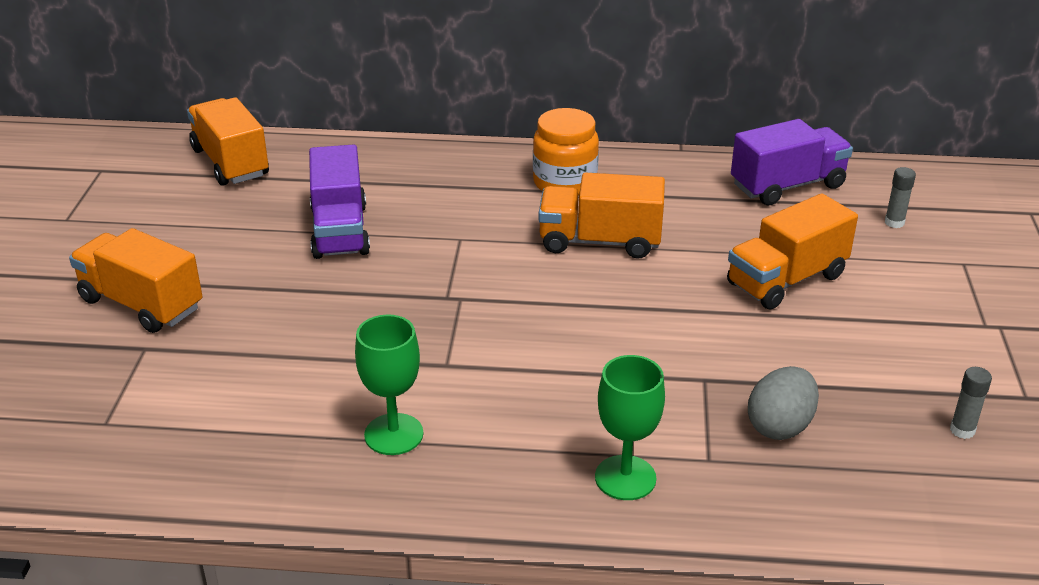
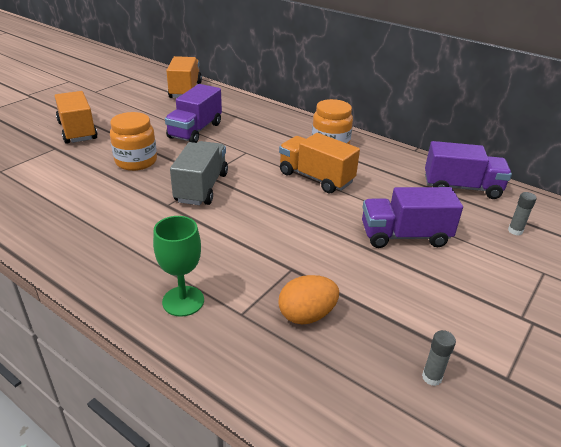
camera: 30 degrees right, 0 degrees up
(313, 317) = (136, 161): none -> orange jar
(394, 434) = (101, 226): green goblet -> none
(463, 319) = (201, 187): none -> grey truck
(780, 426) = (306, 315): grey egg -> orange egg
(786, 280) = (404, 236): orange truck -> purple truck

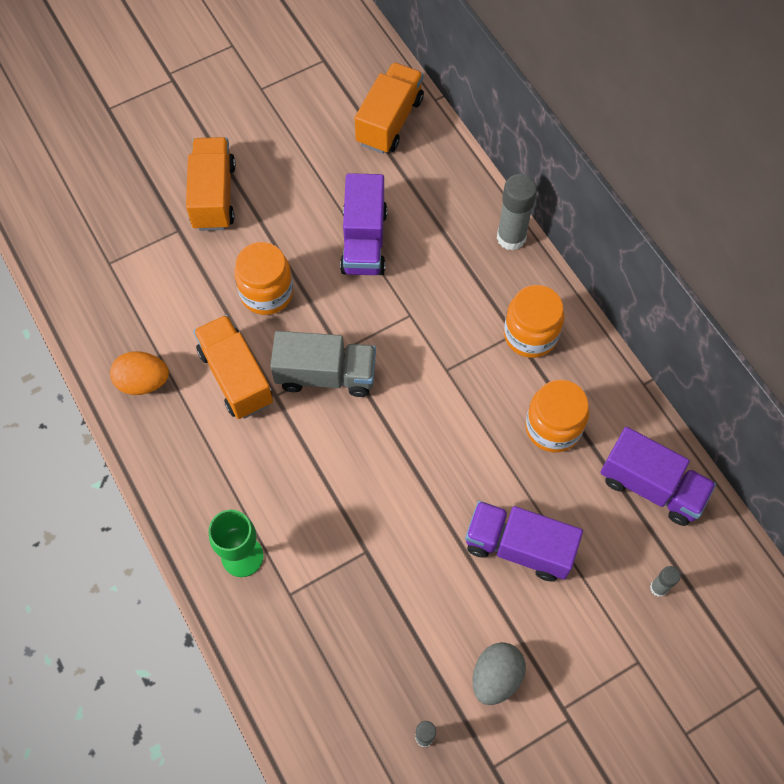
camera: 25 degrees right, 30 degrees up
(195, 130) = (364, 241): purple truck -> purple truck turned 45 degrees counterclockwise
(201, 187) = (326, 375): grey truck -> grey truck turned 60 degrees clockwise
(288, 115) = (511, 237): none -> grey glue stick
(306, 315) = (350, 620): orange egg -> orange egg (143, 382)
(316, 178) = (473, 401): orange truck -> orange truck (236, 377)
(377, 177) = (553, 427): none -> orange jar
(454, 314) = (496, 677): none -> grey egg

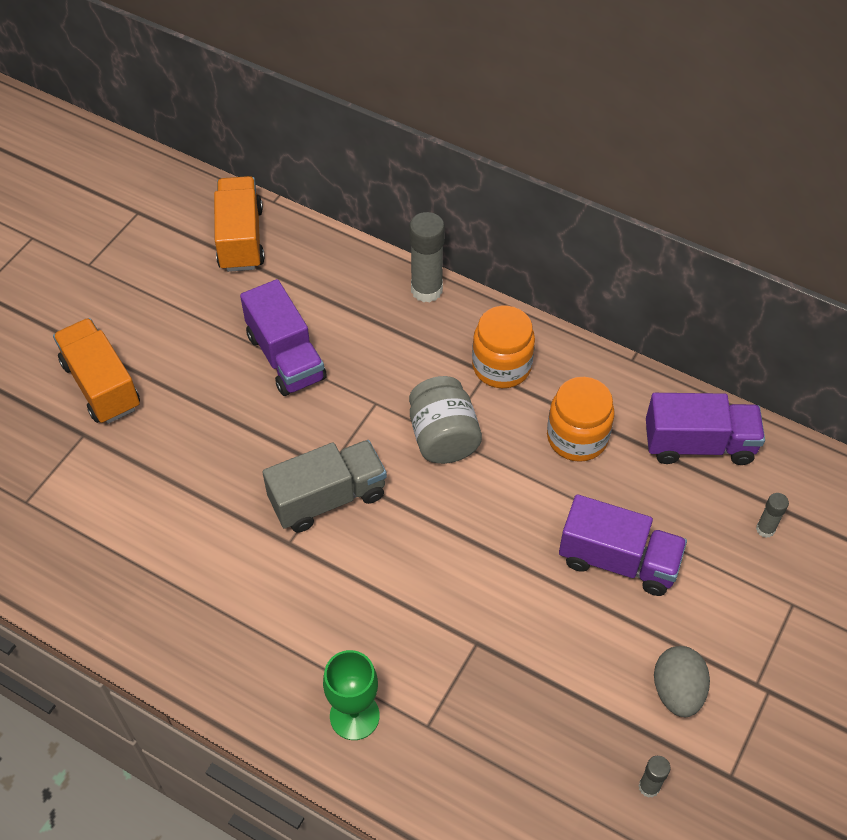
camera: 30 degrees left, 10 degrees down
(143, 382) = (138, 600): orange egg -> none
(236, 377) = (236, 545): orange truck -> none
(266, 293) = (216, 450): orange jar -> none
(445, 371) = (443, 437): none -> grey jar
(518, 547) = (618, 560): purple truck -> purple truck turned 150 degrees counterclockwise

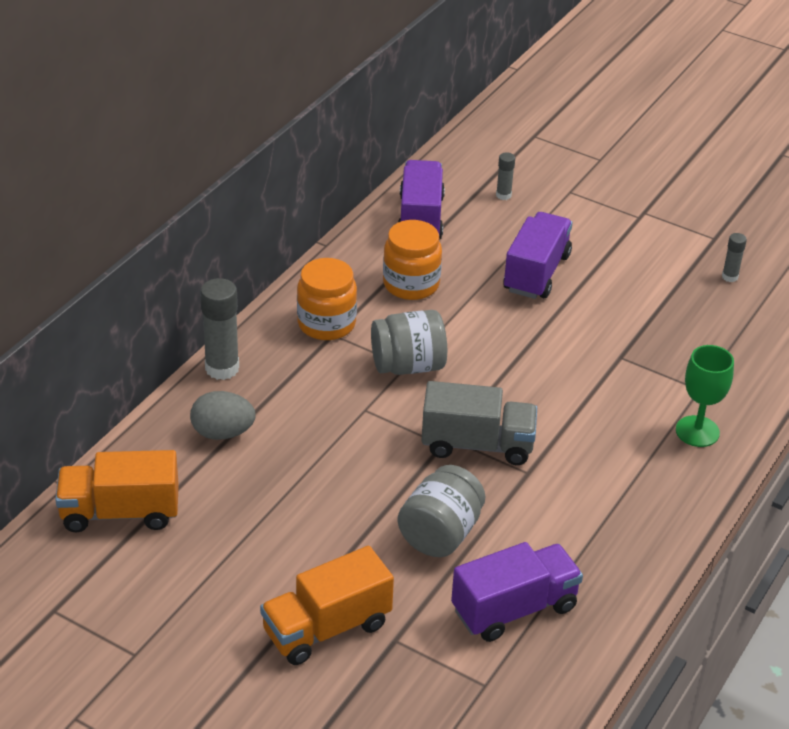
camera: 90 degrees left, 15 degrees down
(207, 467) = (440, 533): none -> grey jar
(286, 357) = (300, 474): purple truck -> purple truck (514, 609)
(328, 498) = (477, 445): grey truck -> grey truck turned 120 degrees clockwise
(677, 691) = (650, 255): grey egg -> grey egg (223, 433)

